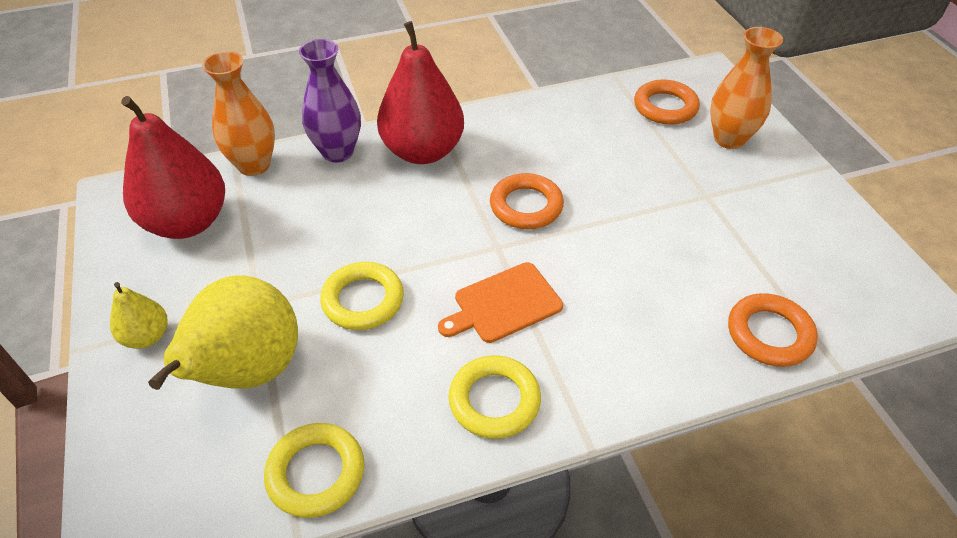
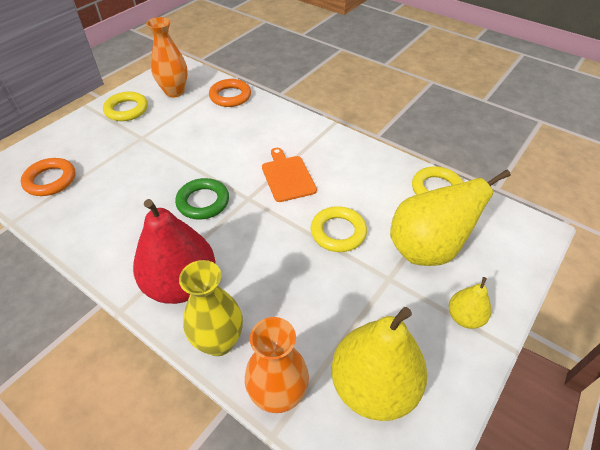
camera: 125 degrees left, 0 degrees up
(187, 222) = (373, 386): red pear -> yellow pear
(337, 152) = (219, 342): purple vase -> yellow vase
(494, 400) = (344, 155): yellow ring -> yellow ring (126, 110)
(504, 304) = (287, 177): orange cutting board -> orange cutting board turned 135 degrees counterclockwise
(526, 206) = (203, 202): orange ring -> green ring
(729, 139) = (77, 144): orange vase -> orange vase (174, 92)

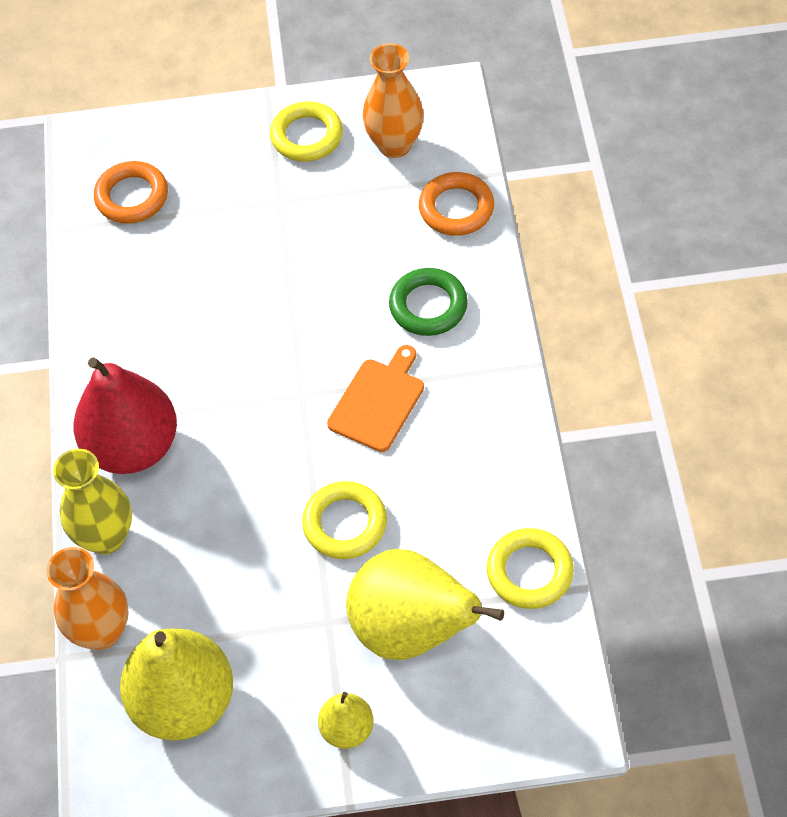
camera: 50 degrees right, 10 degrees up
(203, 202) = (251, 359): green ring -> green ring (428, 306)

